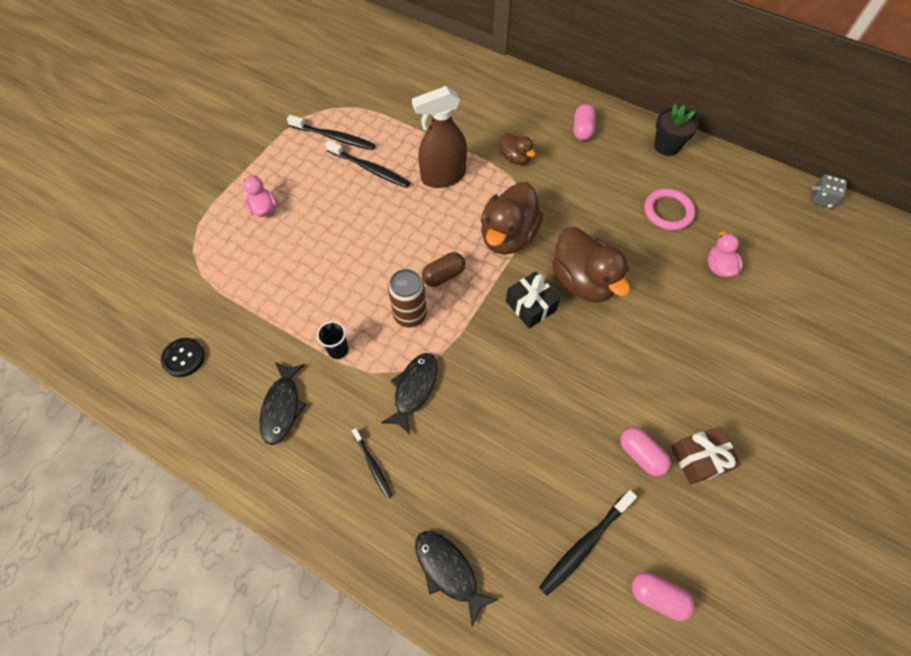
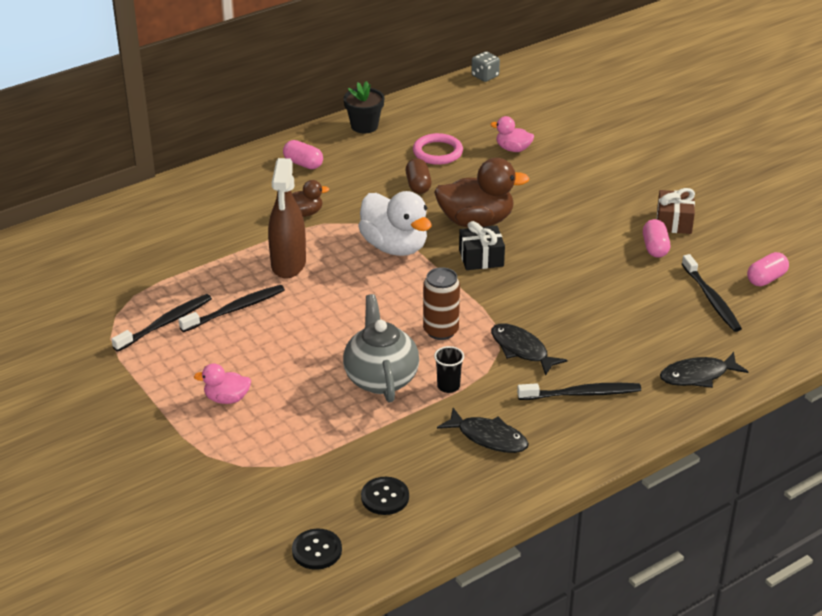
camera: 65 degrees left, 25 degrees down
(111, 336) = (317, 550): none -> black button
(328, 296) = (381, 378): none -> grey teapot
(373, 465) = (582, 394): black toothbrush -> black toothbrush, size x1.62
(443, 275) = (410, 298): brown capsule -> brown capsule (418, 185)
(508, 236) = (395, 247): brown duck -> white duck
(641, 454) = (655, 248): pink capsule -> pink capsule turned 75 degrees counterclockwise

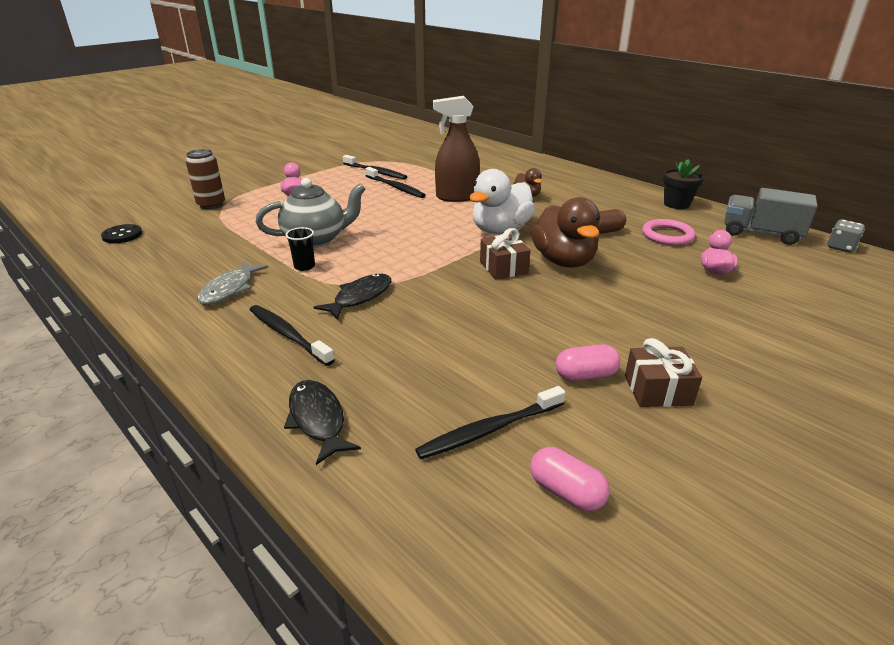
camera: 80 degrees right, 5 degrees down
(303, 164) = (596, 189): pink capsule -> none
(385, 497) = (169, 253): black button -> none
(441, 331) = (383, 257): brown can -> brown can (211, 205)
(448, 103) = (761, 234): none -> grey truck
(481, 258) = (503, 267): black gift -> brown gift
(488, 437) = (230, 289): black fish -> grey fish
(582, 394) = (288, 335): black toothbrush -> black toothbrush turned 150 degrees clockwise

